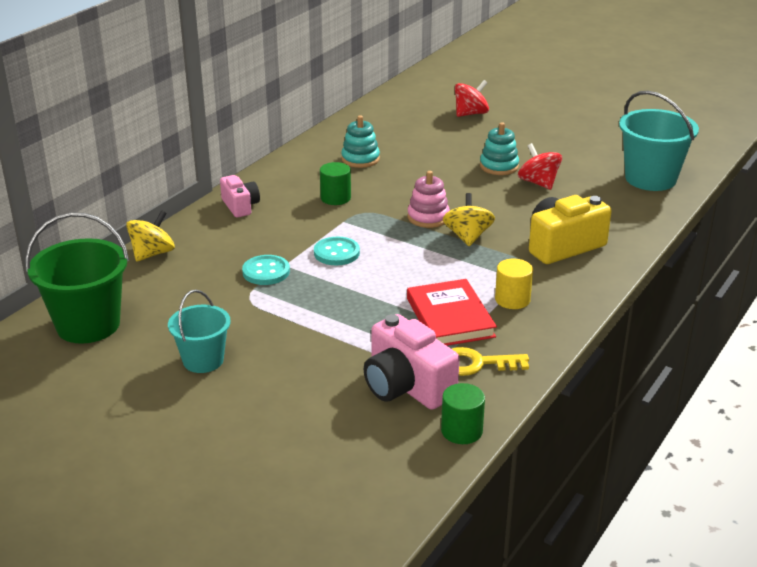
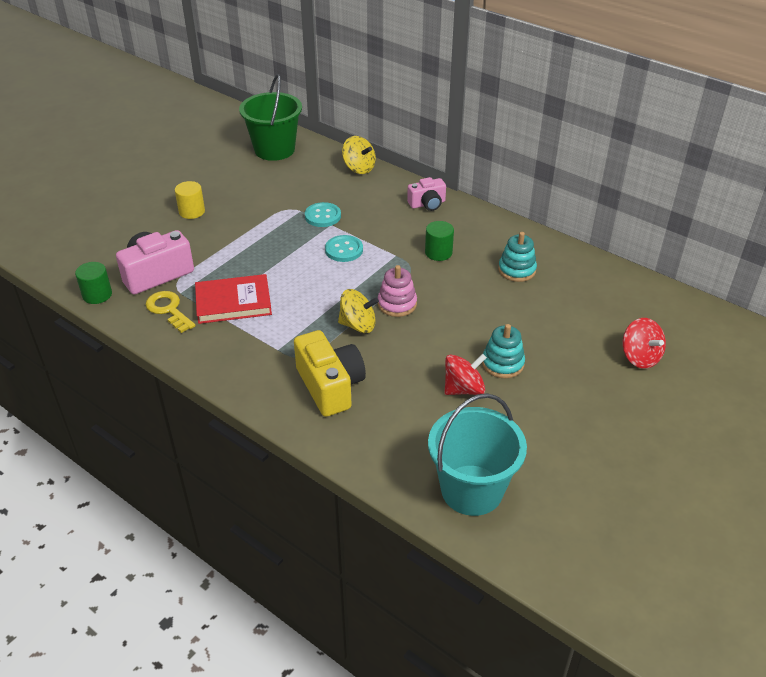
camera: 95 degrees right, 10 degrees up
(203, 360) = (219, 192): turquoise bucket -> none
(476, 364) = (168, 310): yellow key -> yellow key turned 45 degrees counterclockwise
(512, 299) = (248, 340): yellow cylinder -> yellow cylinder (192, 211)

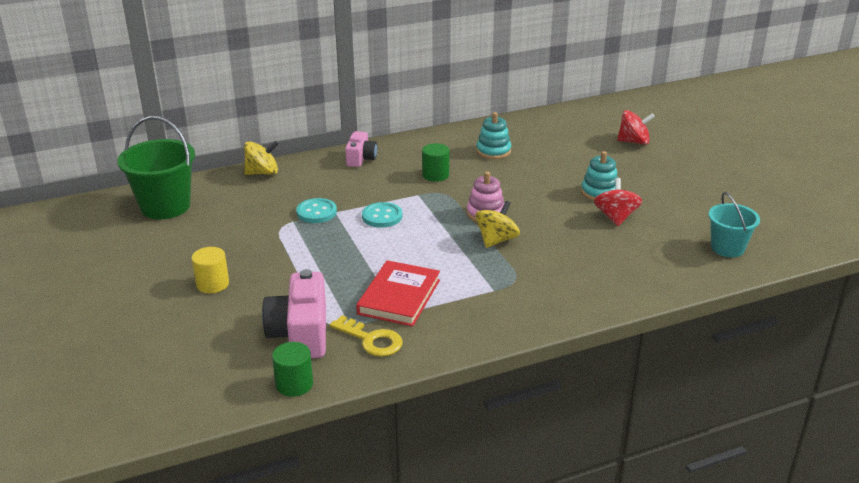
camera: 60 degrees left, 10 degrees down
(168, 310) = (371, 340): yellow key -> yellow key turned 135 degrees counterclockwise
(330, 386) = (566, 276): yellow camera -> none
(471, 490) = (727, 248): turquoise bucket -> turquoise bucket, size x0.62

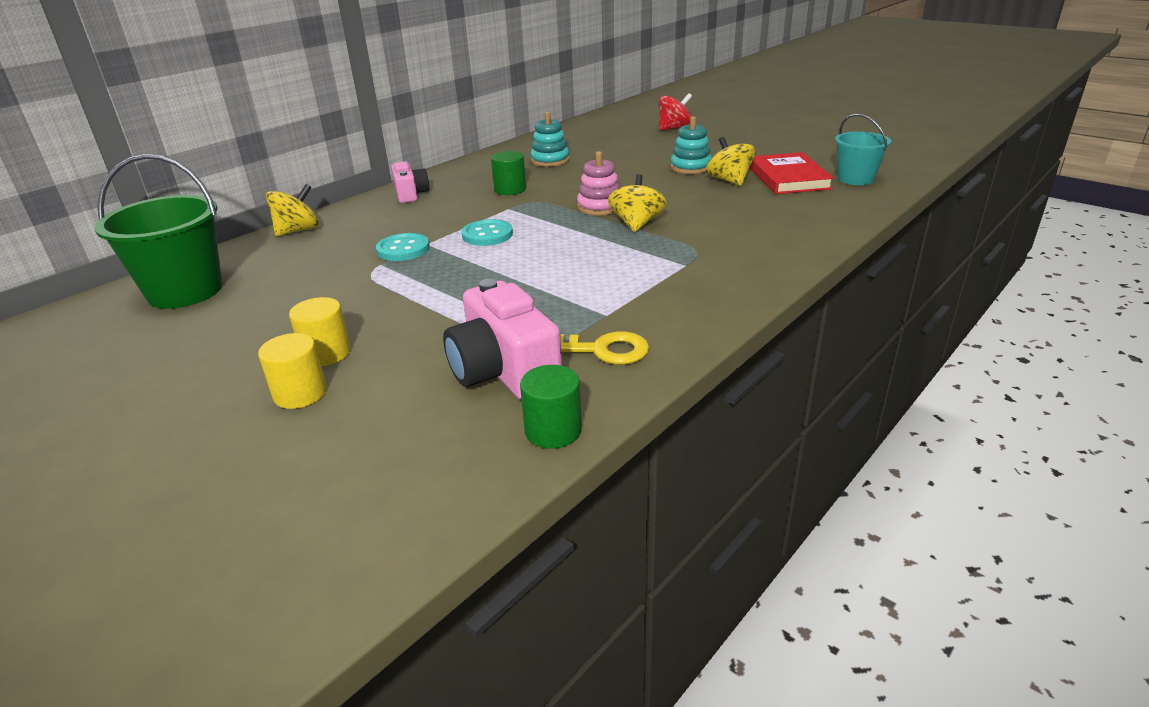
camera: 25 degrees left, 0 degrees up
(180, 308) = (300, 393): none -> yellow cylinder
(399, 297) = (587, 299): red book -> red book (788, 178)
(616, 217) = (729, 181): red spinning top -> yellow spinning top

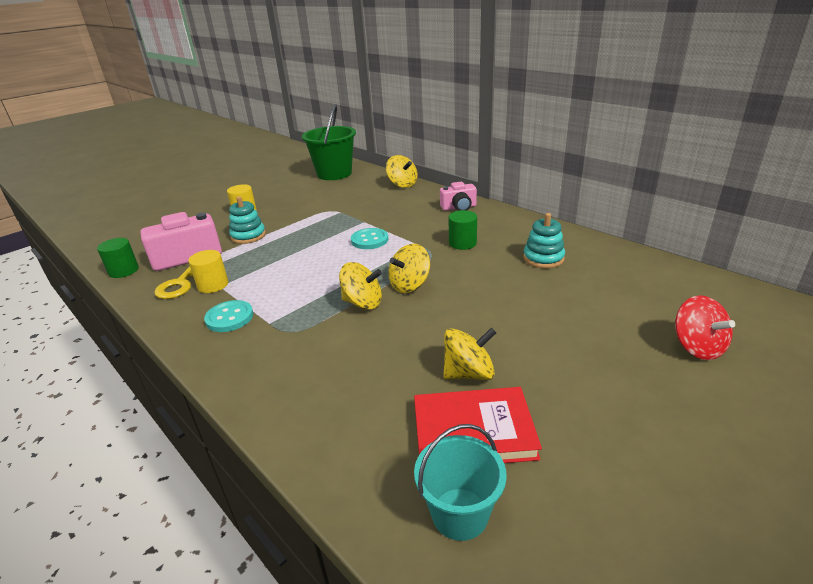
camera: 95 degrees right, 0 degrees up
(300, 393) = (214, 212): yellow cylinder -> yellow cylinder (213, 285)
(403, 249) = (358, 216): turquoise button -> turquoise button (229, 318)
(599, 207) = (410, 285): pink stacking toy -> yellow spinning top
(690, 167) = (521, 347): turquoise stacking toy -> turquoise stacking toy (248, 236)

